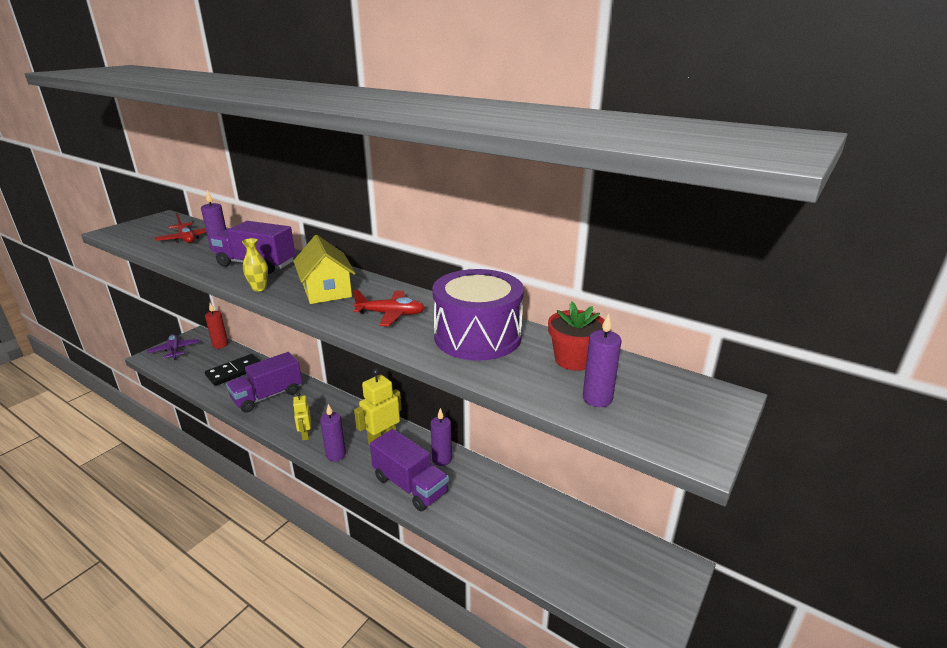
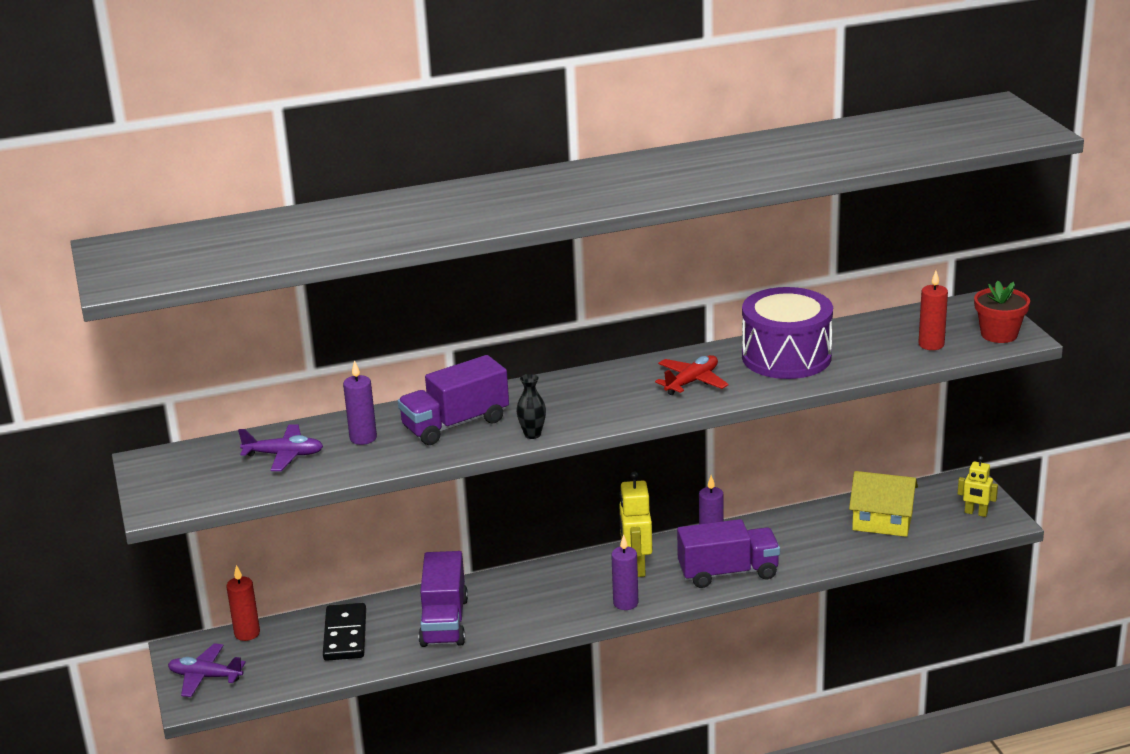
camera: 50 degrees left, 0 degrees up
(186, 238) = (284, 455): red plane -> purple plane
(259, 288) = (532, 434): yellow vase -> black vase
(305, 434) = (563, 613): yellow robot -> yellow robot (976, 513)
(326, 290) = (591, 400): yellow house -> yellow house (882, 521)
(574, 360) = (871, 333): red flower pot -> red flower pot (999, 334)
(597, 399) = (931, 345): purple candle -> red candle

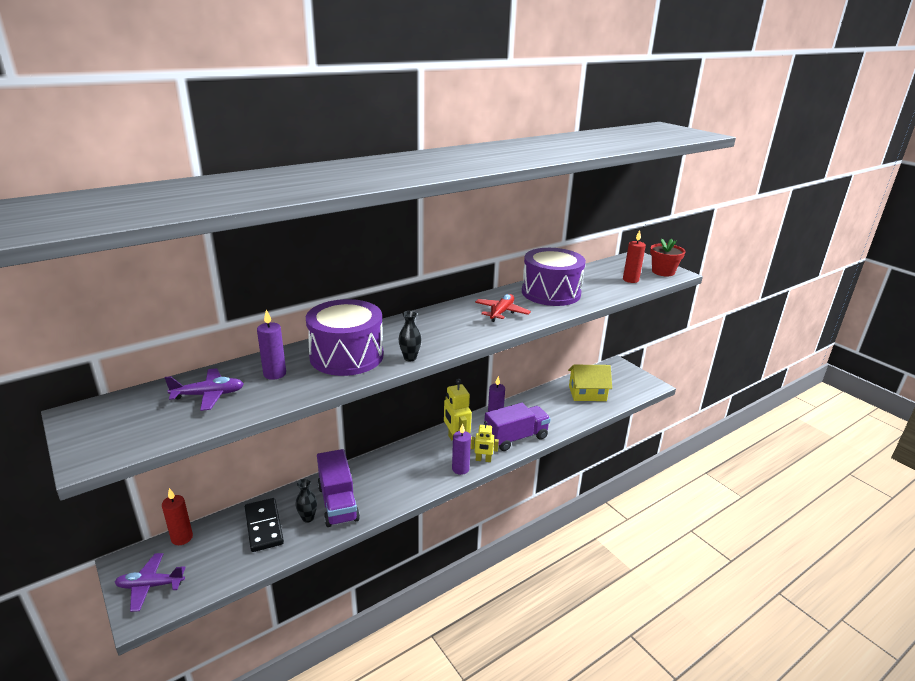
camera: 20 degrees left, 0 degrees up
(401, 633) = (308, 518): none -> black vase
(455, 424) = (346, 356): purple truck -> purple drum
(976, 513) = (634, 382): yellow robot -> yellow robot (483, 460)

